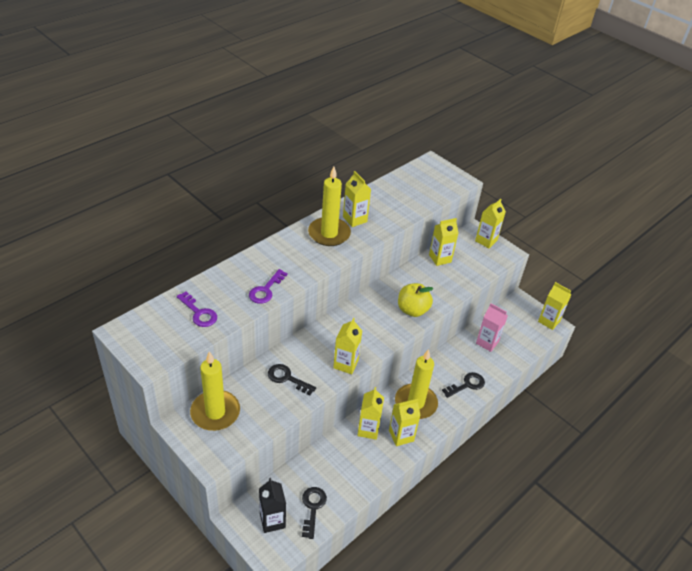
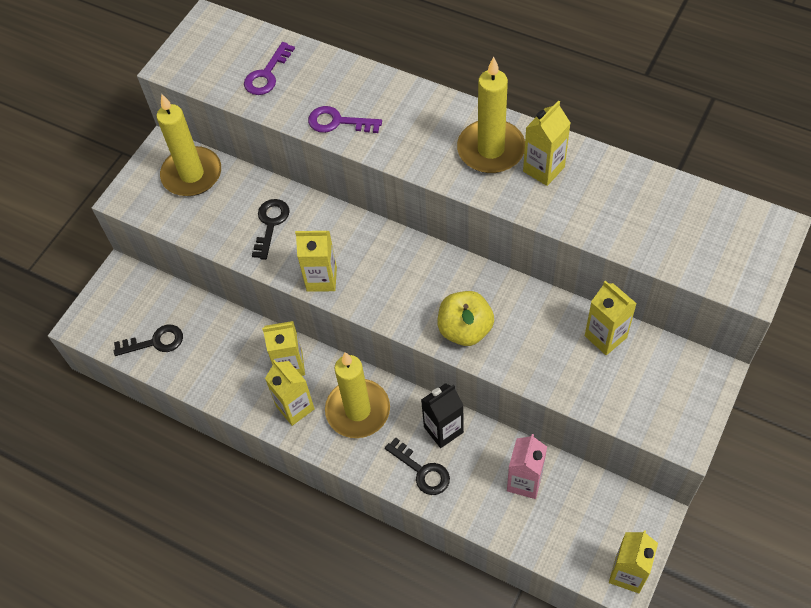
camera: 80 degrees right, 15 degrees up
(272, 520) = (127, 307): black carton -> black carton (443, 429)
(486, 241) = (696, 396): yellow carton -> none

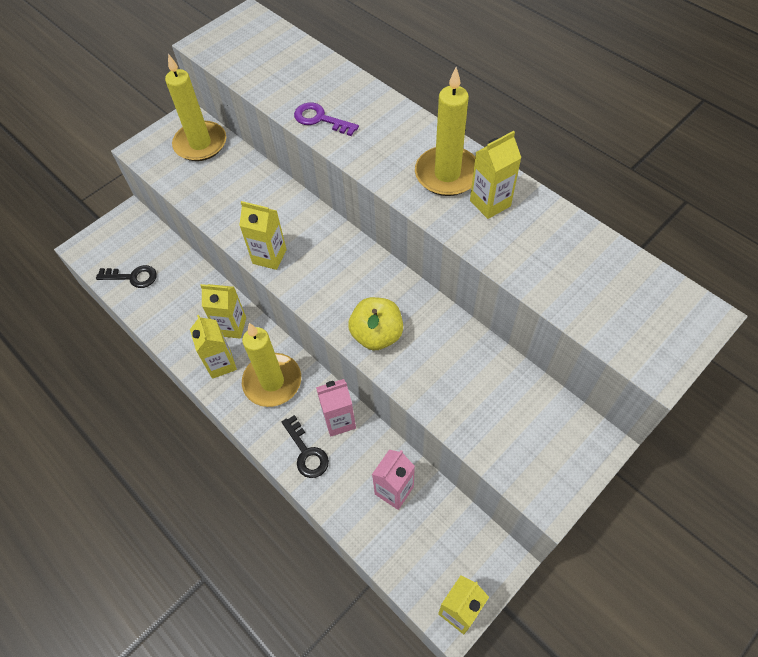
camera: 15 degrees right, 0 degrees up
(267, 74) = (277, 67): purple key -> none
(270, 224) = (246, 199): black key -> none
(443, 429) = (339, 420): black carton -> pink carton
(605, 336) = (505, 378): yellow carton -> none

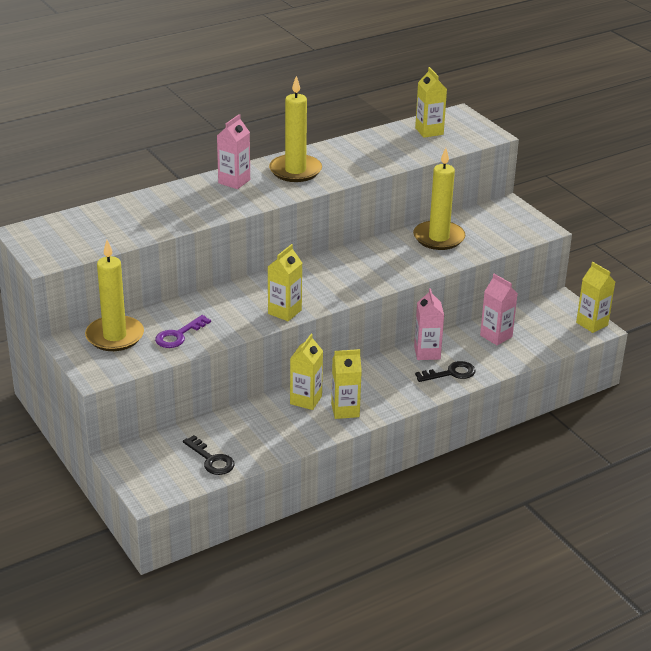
camera: 80 degrees left, 25 degrees down
(133, 277) = (211, 460): black key -> black key turned 120 degrees clockwise
(272, 381) = (376, 383): yellow candle -> yellow candle (438, 238)
(320, 119) = (199, 213): purple key -> purple key (178, 335)
(377, 335) = (389, 272): yellow apple -> none
(399, 129) = (234, 181): none -> pink carton
(490, 203) = (333, 160): yellow carton -> yellow carton (429, 131)

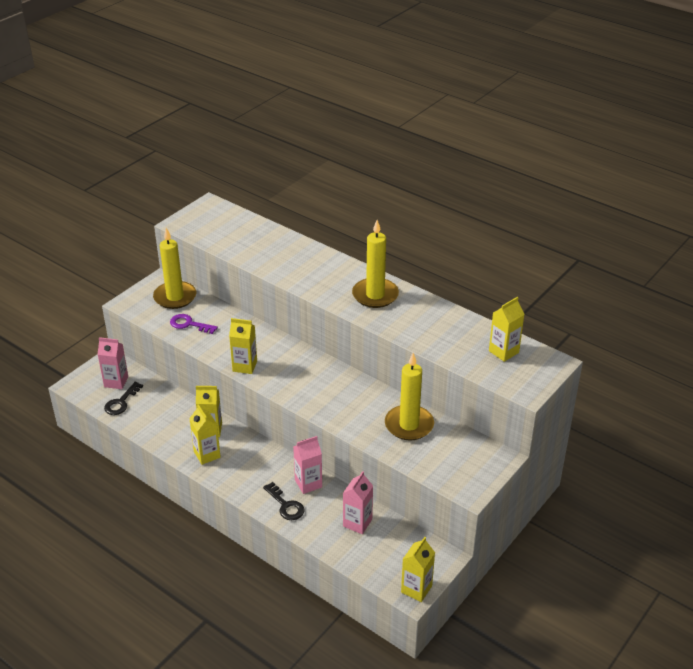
camera: 70 degrees right, 5 degrees up
(234, 181) = (337, 270): pink carton -> pink carton (116, 382)

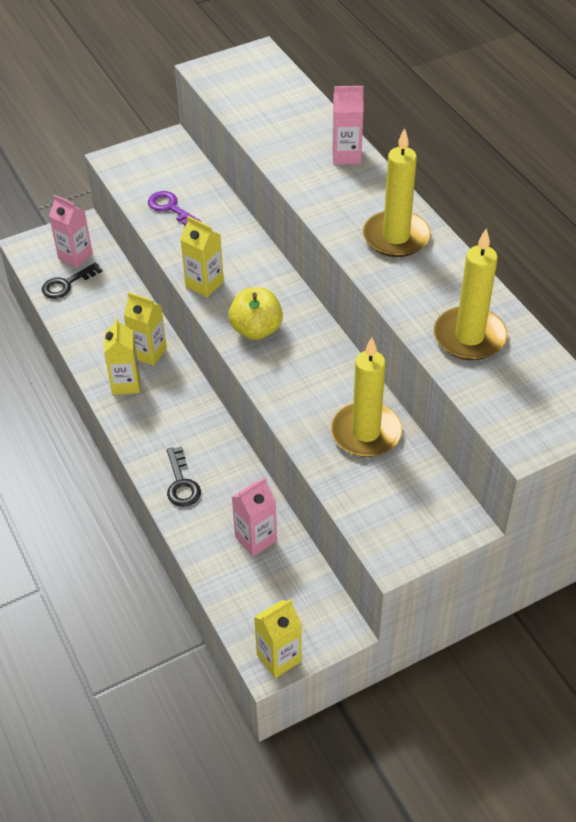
camera: 25 degrees right, 10 degrees up
(175, 297) = (175, 167): yellow candle -> yellow candle (469, 337)
(298, 384) = (256, 330): none -> yellow apple
(308, 483) = (225, 464): pink carton -> pink carton (346, 156)
(503, 352) = (526, 373): yellow carton -> none

